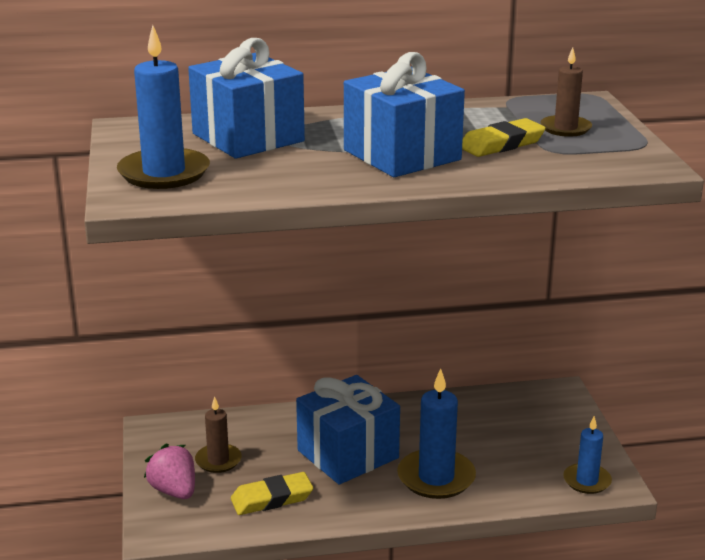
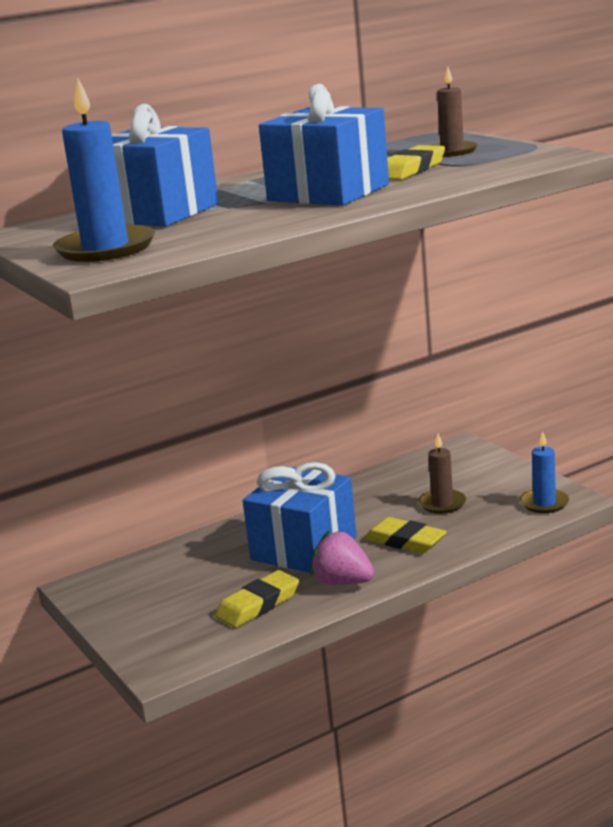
camera: 20 degrees left, 5 degrees down
(174, 491) = (149, 629): pink strawberry -> pink strawberry (343, 582)
(218, 460) = (175, 591): brown candle -> brown candle (442, 504)
(436, 477) = (405, 541): blue candle -> yellow eraser

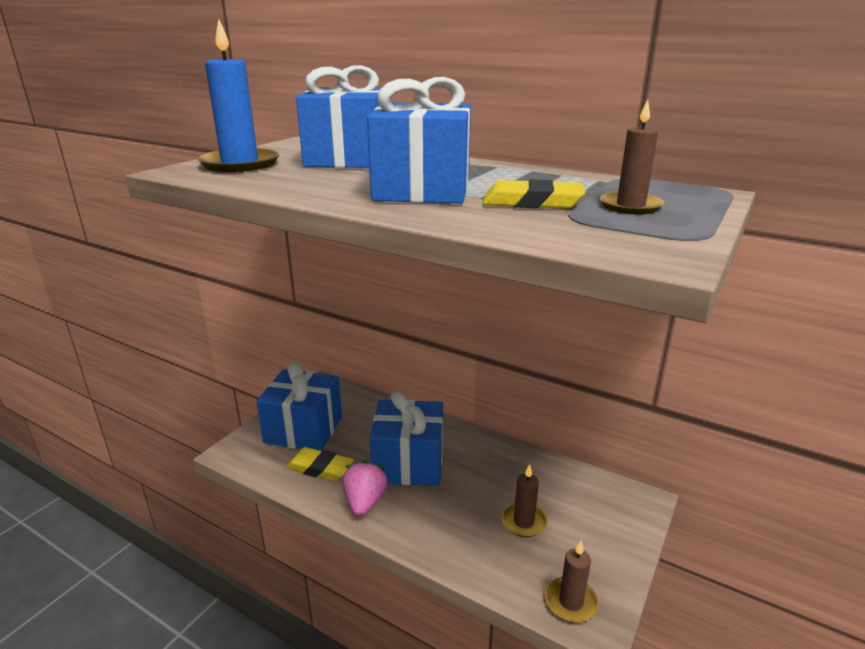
camera: 60 degrees right, 5 degrees up
(169, 610) = (304, 430): none -> blue gift
(405, 541) = (445, 518): yellow eraser -> none
(544, 503) = (571, 602): blue candle -> brown candle

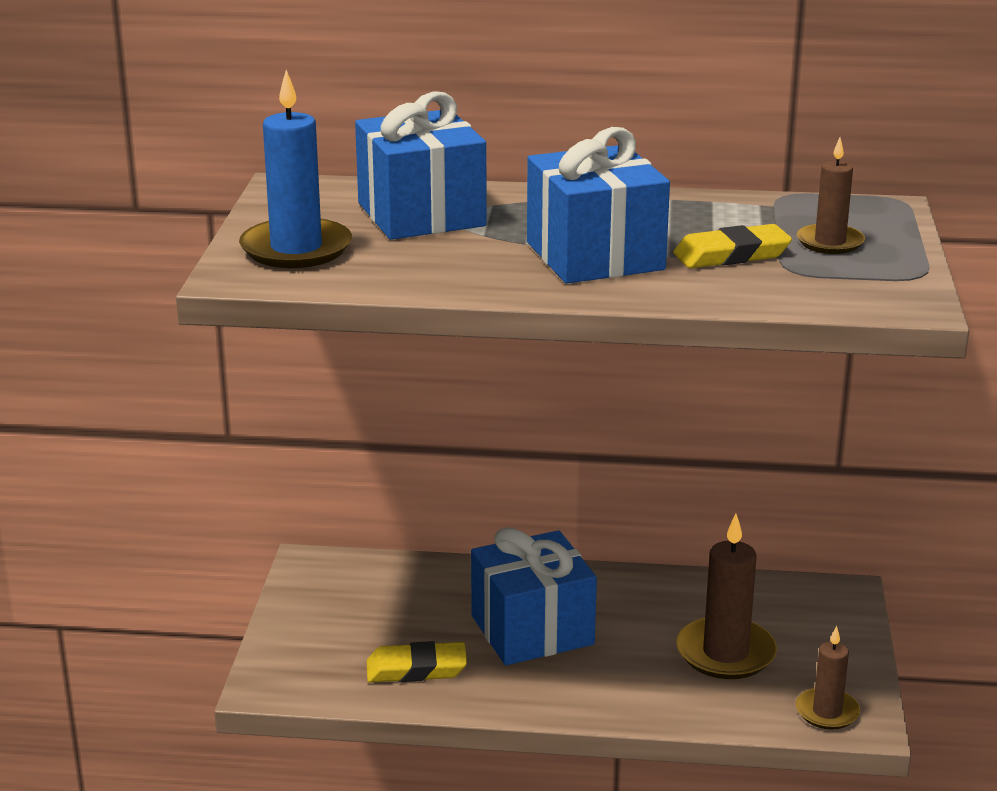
camera: 25 degrees left, 0 degrees up
(304, 430) = (343, 630): blue gift -> none
(365, 502) = (515, 689): pink strawberry -> none
(523, 522) = (725, 653): brown candle -> brown candle, size x1.65

